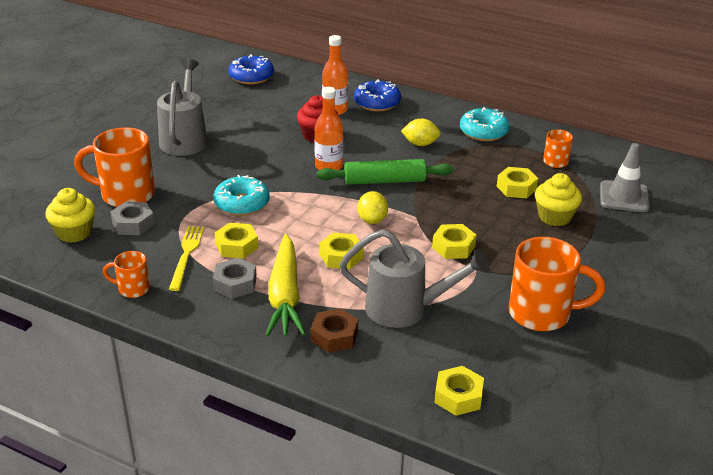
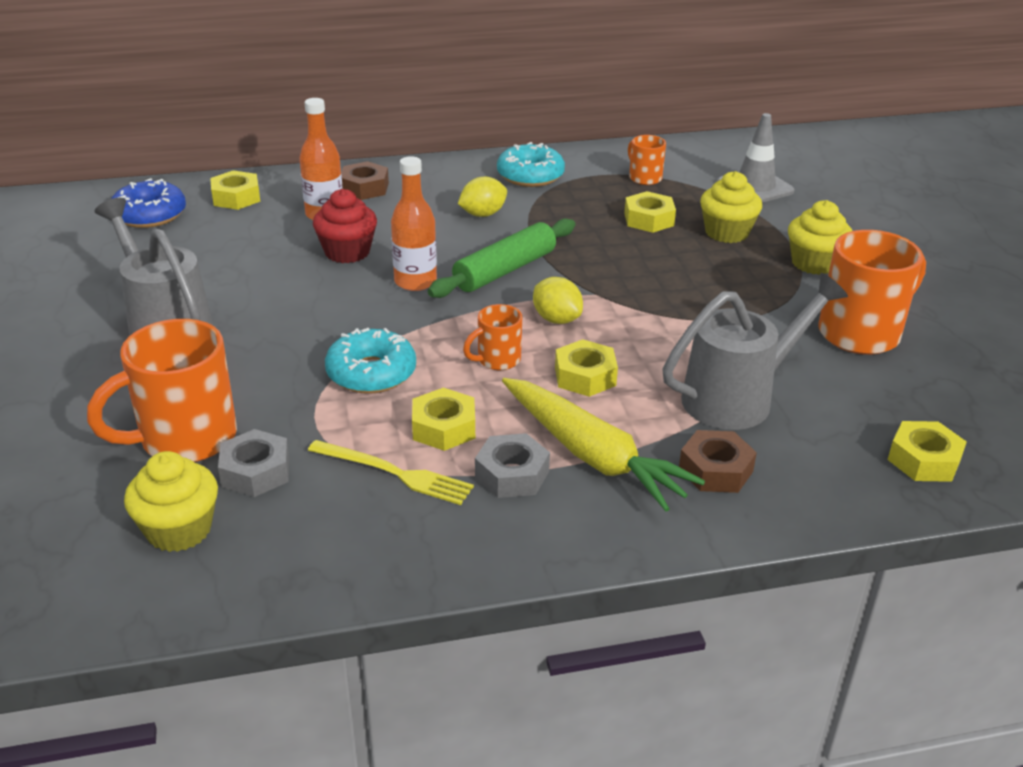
camera: 40 degrees left, 0 degrees up
(132, 289) = (386, 557): orange mug -> orange mug (497, 360)
(186, 255) = (394, 473): yellow fork -> yellow fork turned 150 degrees clockwise
(377, 103) = (364, 188): blue donut -> brown nut
(453, 247) = (682, 307): yellow nut -> yellow nut (236, 197)
(583, 260) = (814, 263): none -> yellow cupcake

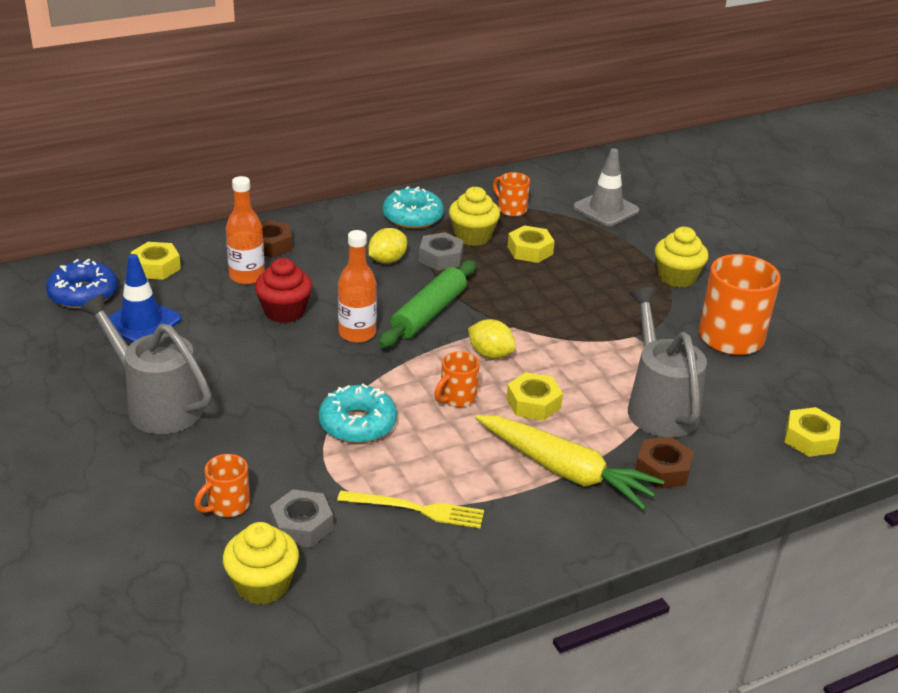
camera: 15 degrees left, 0 degrees up
(185, 439) = (227, 505): orange mug -> orange mug, size x0.51
(193, 247) = (141, 322): none -> blue traffic cone
(444, 428) = (439, 464): yellow nut -> none
(512, 474) = (509, 496): grey nut -> grey nut (441, 257)
(726, 232) = (598, 256): yellow cupcake -> yellow cupcake (472, 236)
(738, 398) = (658, 405): grey watering can -> grey watering can turned 60 degrees counterclockwise

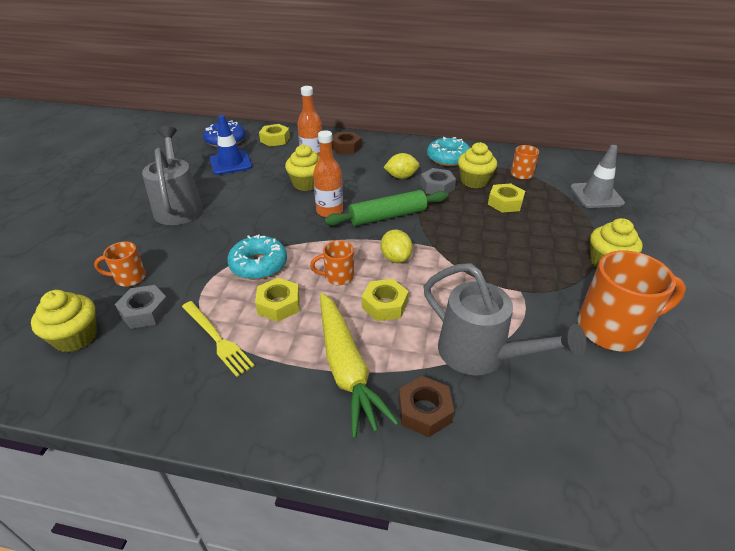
camera: 40 degrees right, 5 degrees up
(284, 311) = (306, 184): red cupcake -> yellow cupcake
(658, 405) = (481, 355): grey watering can -> grey watering can turned 105 degrees clockwise
(810, 438) = (602, 463): yellow nut -> yellow nut (279, 304)

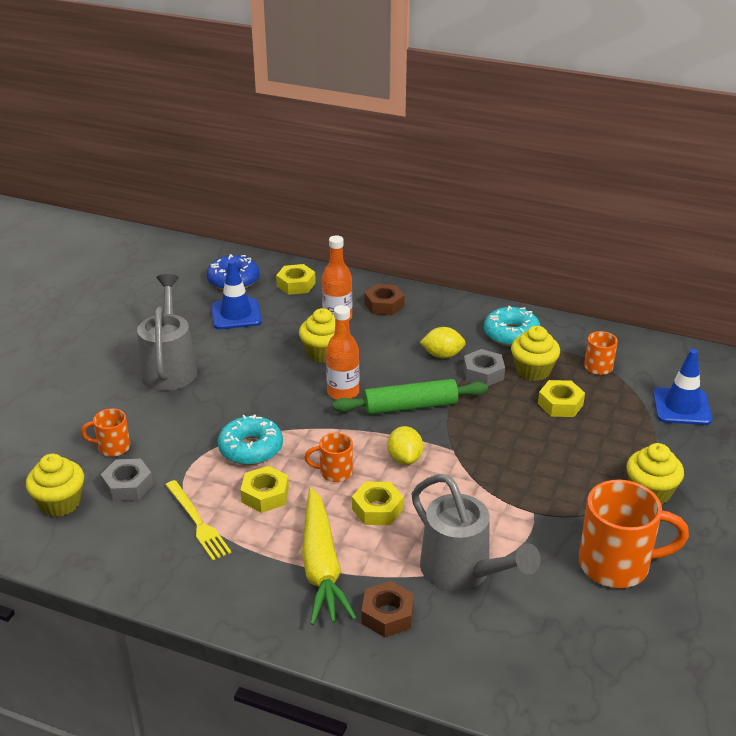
camera: 10 degrees right, 5 degrees down
(596, 195) = (681, 407): grey traffic cone -> blue traffic cone

